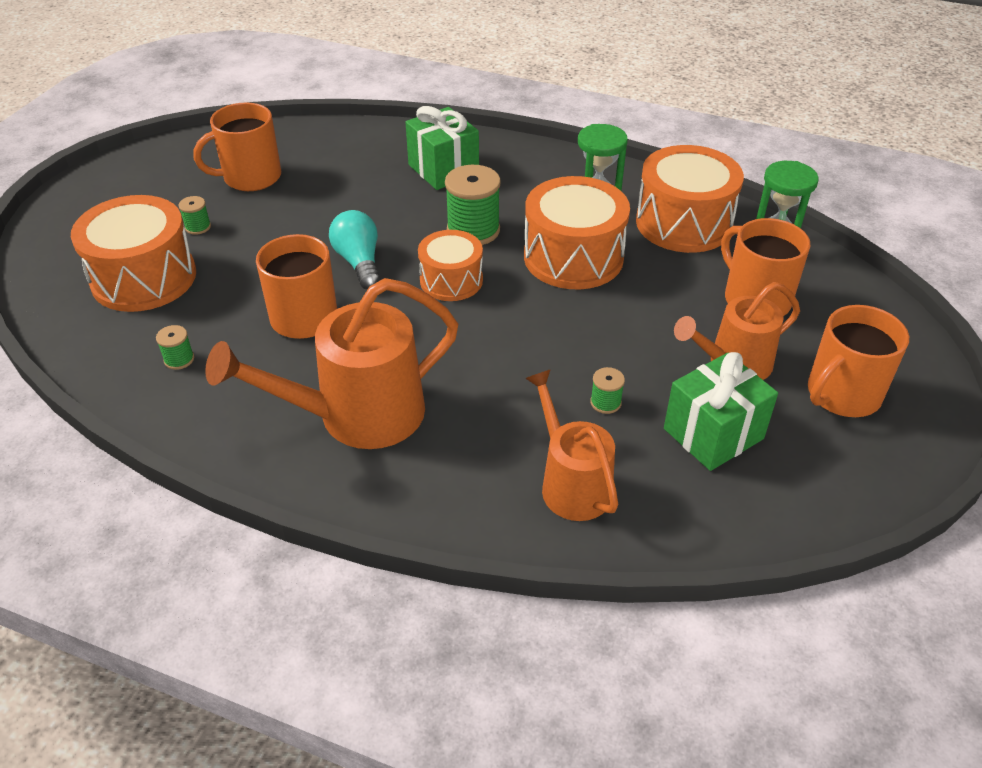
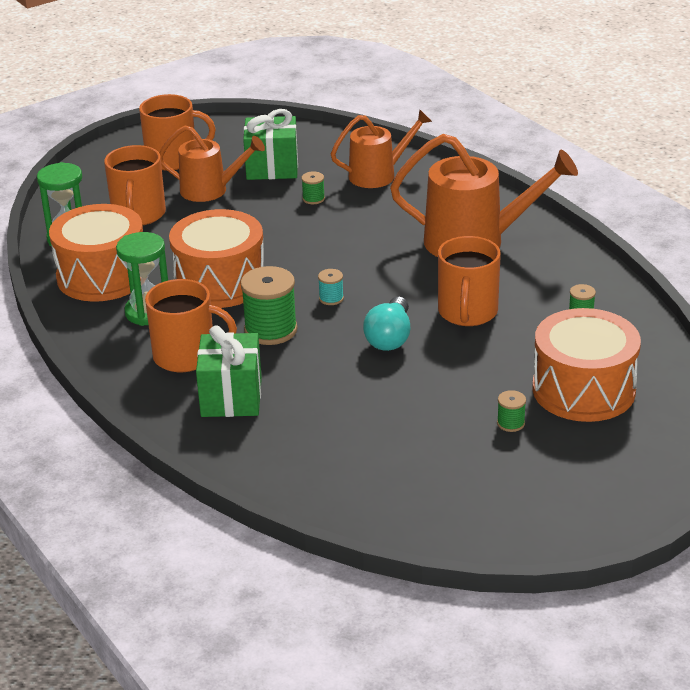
camera: 145 degrees left, 10 degrees down
(251, 177) = (425, 462): orange mug -> orange mug (186, 356)
(451, 280) = (331, 298): orange drum -> turquoise spool
(571, 483) = (378, 175): orange watering can -> orange watering can turned 120 degrees counterclockwise

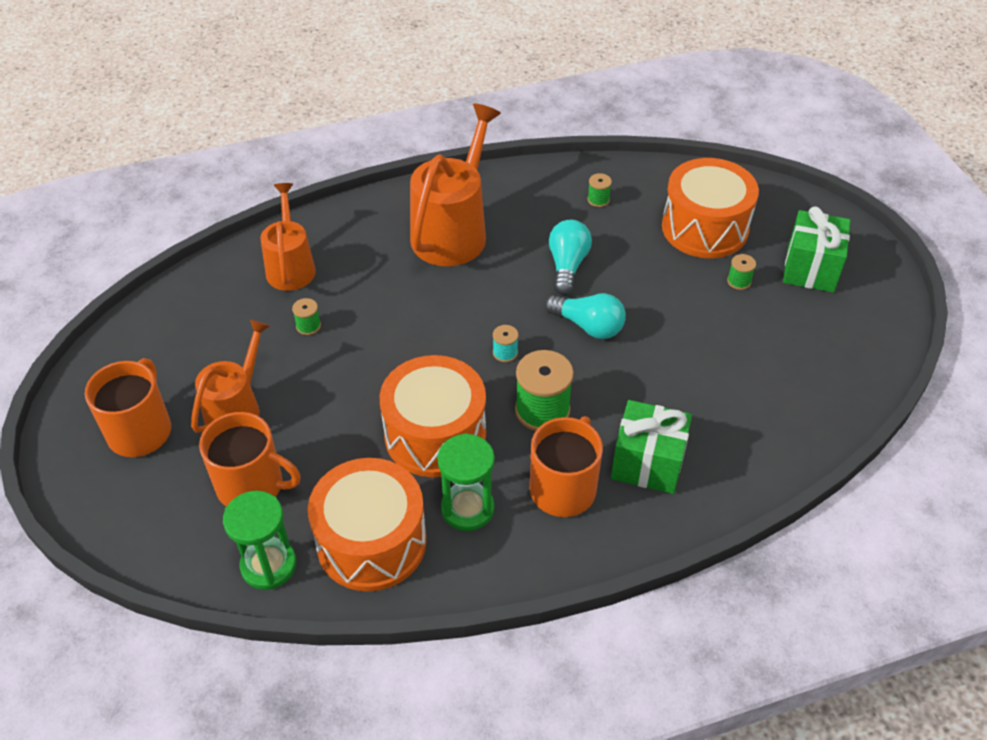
camera: 75 degrees left, 15 degrees up
(272, 168) = (221, 346): green gift -> green gift (810, 269)
(467, 312) = (567, 265): orange mug -> turquoise light bulb

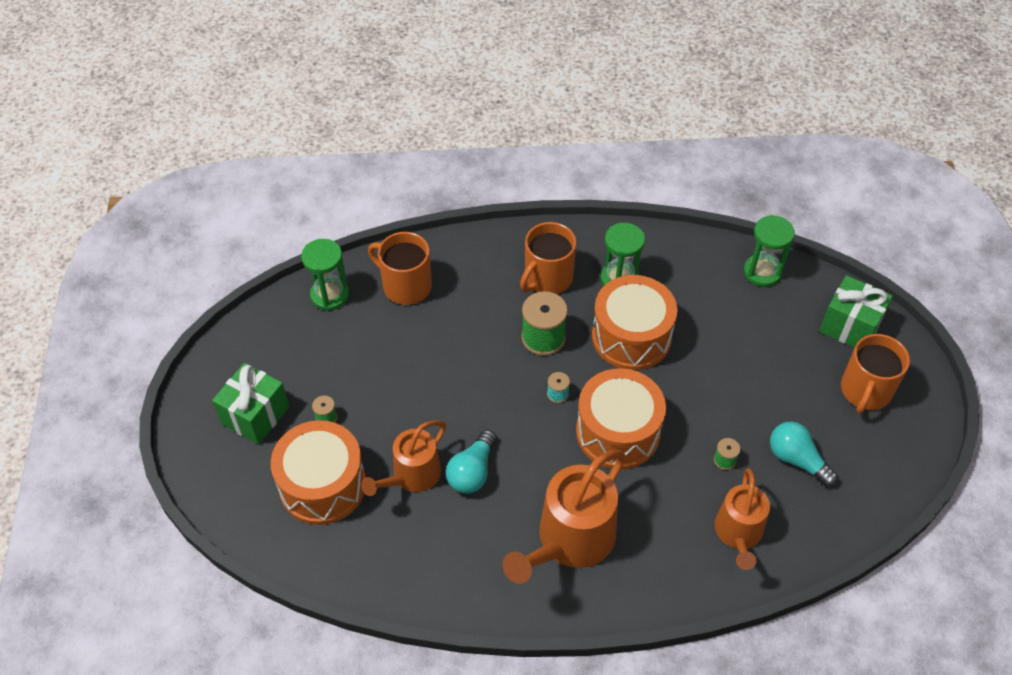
camera: 165 degrees left, 5 degrees up
(237, 408) = (787, 393): orange watering can -> orange watering can (411, 476)
(252, 485) = (774, 328): orange mug -> orange mug (406, 286)
(371, 542) = (690, 272): orange drum -> orange drum (617, 432)
(588, 326) = (478, 403): turquoise light bulb -> turquoise light bulb (797, 460)
(598, 199) = (409, 548): green spool -> none
(647, 463) = (480, 282): green gift -> green gift (849, 326)
(822, 405) = (330, 295): none -> green hourglass

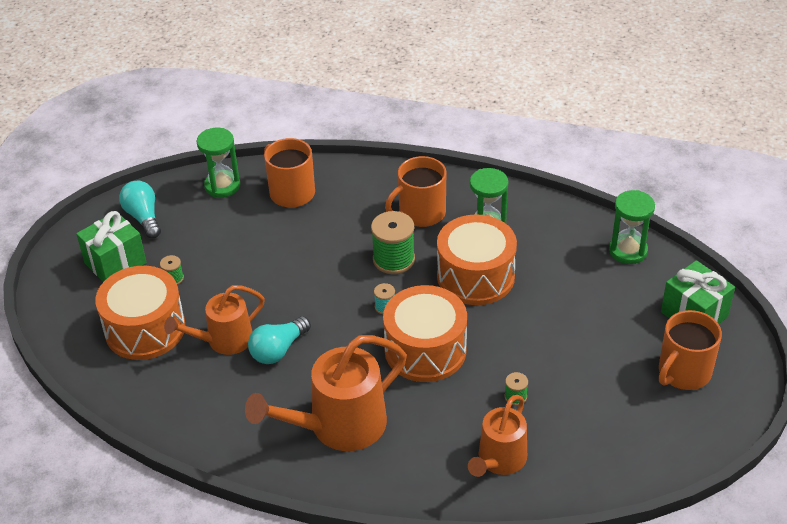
camera: 20 degrees right, 10 degrees down
(797, 460) = (586, 413): turquoise light bulb -> turquoise light bulb (143, 217)

